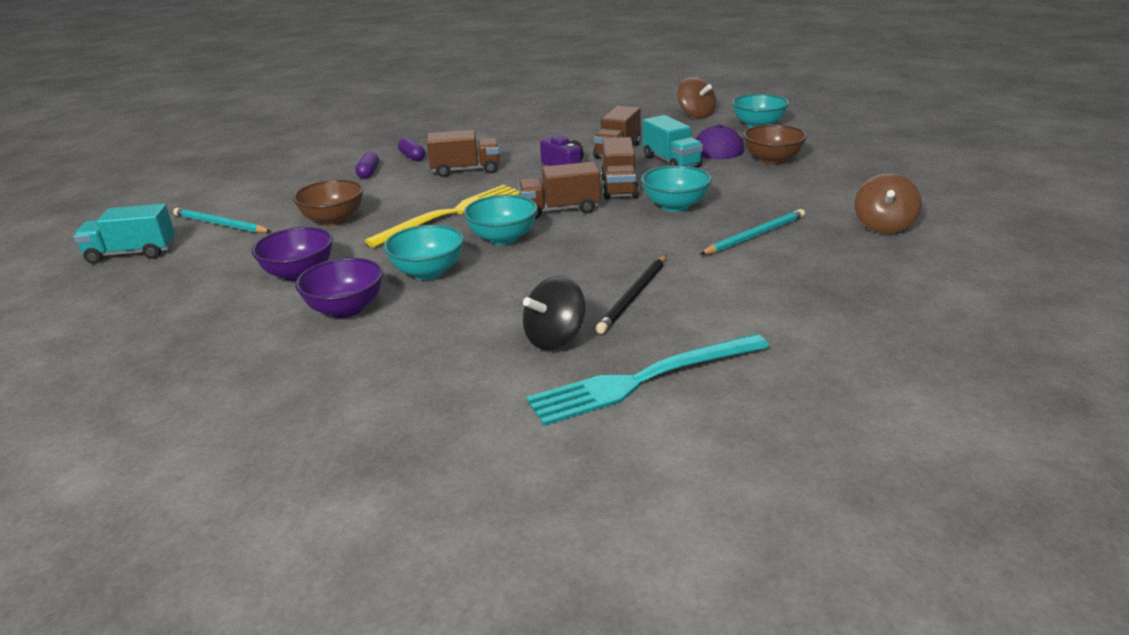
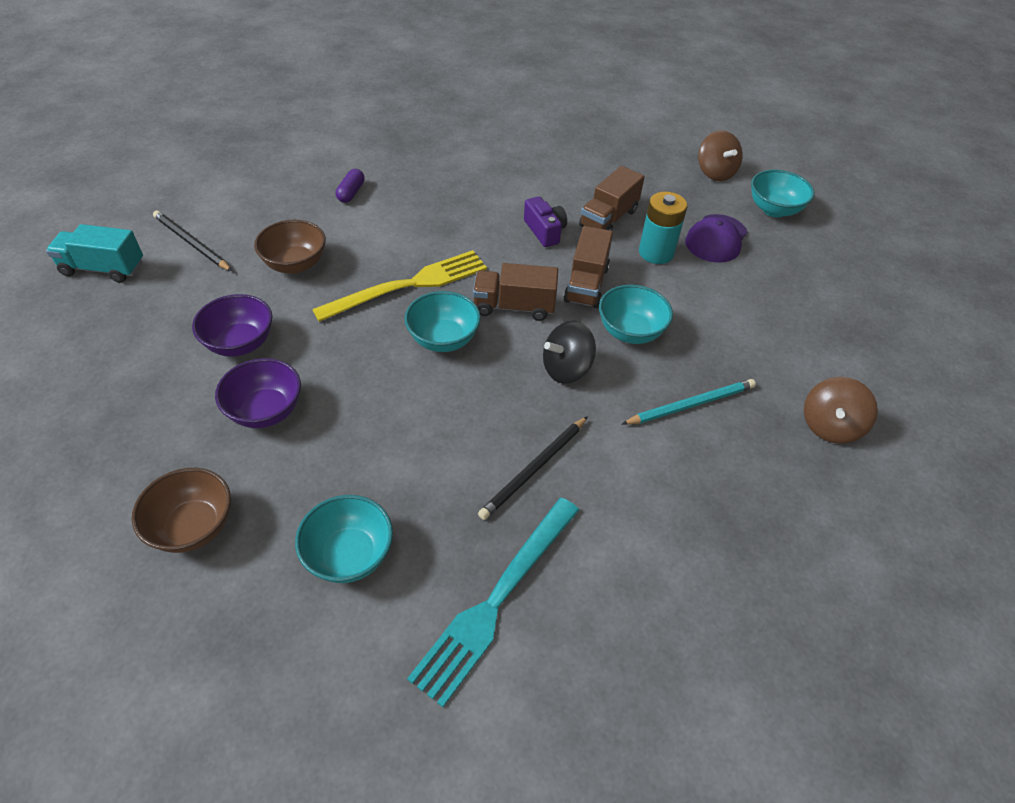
camera: 10 degrees right, 20 degrees up
(220, 224) = (191, 243): turquoise pencil -> black pencil
(412, 157) = (401, 176): purple capsule -> none
(428, 272) = (356, 374): turquoise bowl -> turquoise bowl (349, 555)
(466, 170) = (445, 213): brown truck -> none
(555, 338) = (438, 512): black spinning top -> black spinning top (566, 369)
(644, 379) = (497, 599): turquoise fork -> turquoise fork turned 45 degrees counterclockwise
(671, 162) = (656, 253): turquoise truck -> turquoise battery
(772, 160) = (763, 278): brown bowl -> brown bowl (193, 527)

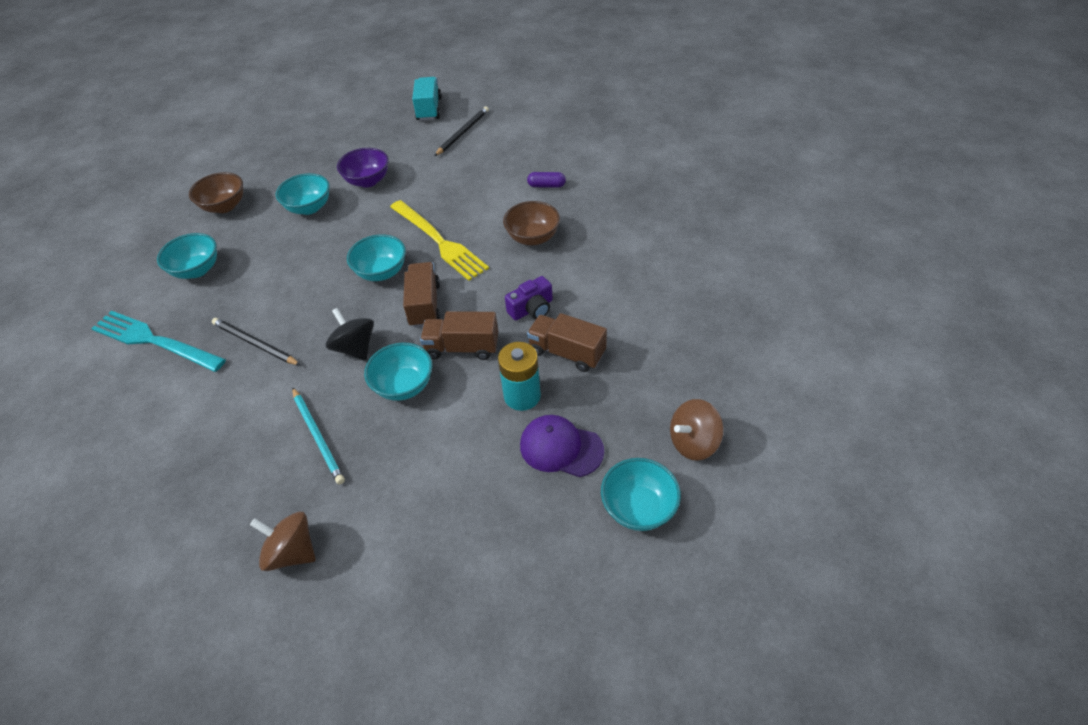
camera: 85 degrees right, 0 degrees up
(266, 411) = (309, 208): purple bowl -> turquoise bowl
(295, 264) = (451, 182): brown bowl -> brown bowl (533, 238)

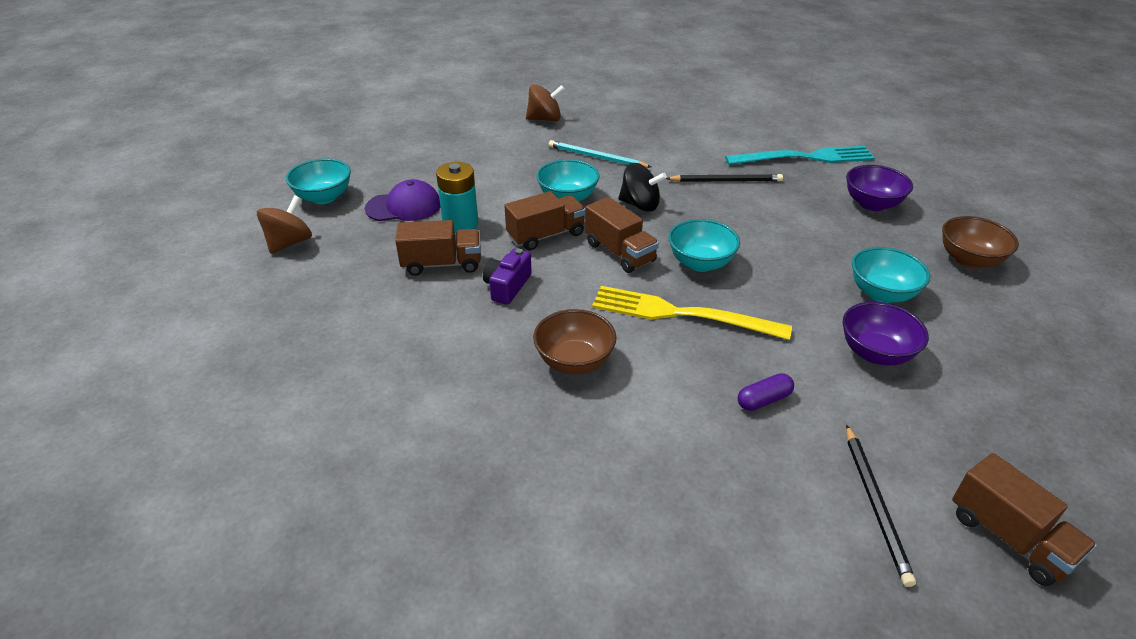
camera: 145 degrees right, 10 degrees down
(197, 270) = (872, 204): turquoise bowl -> purple bowl
(429, 109) = (1009, 537): turquoise truck -> brown truck
(546, 185) = (627, 451): purple capsule -> purple capsule (764, 400)

